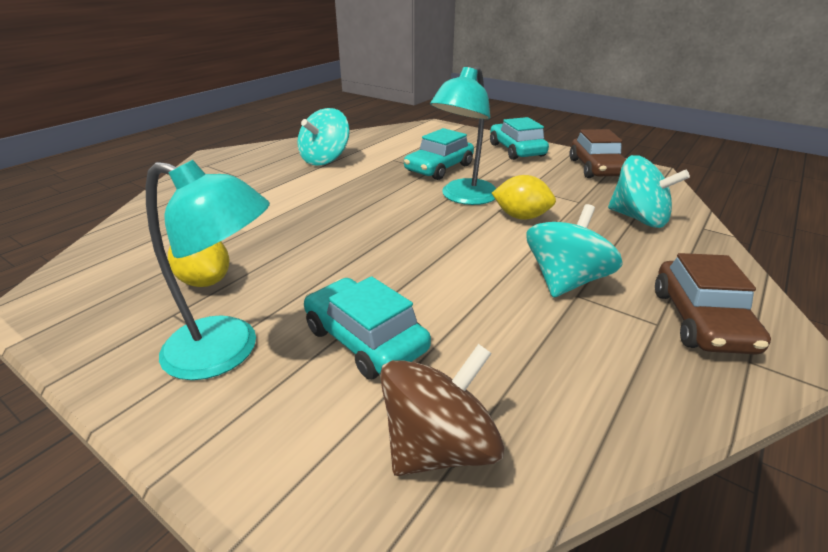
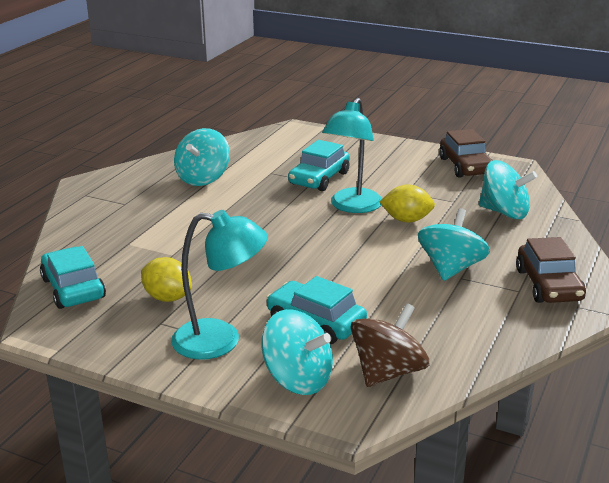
camera: 10 degrees left, 5 degrees down
(296, 438) = (298, 379): none -> turquoise spinning top
(516, 150) = (387, 152): turquoise car -> turquoise car (73, 288)

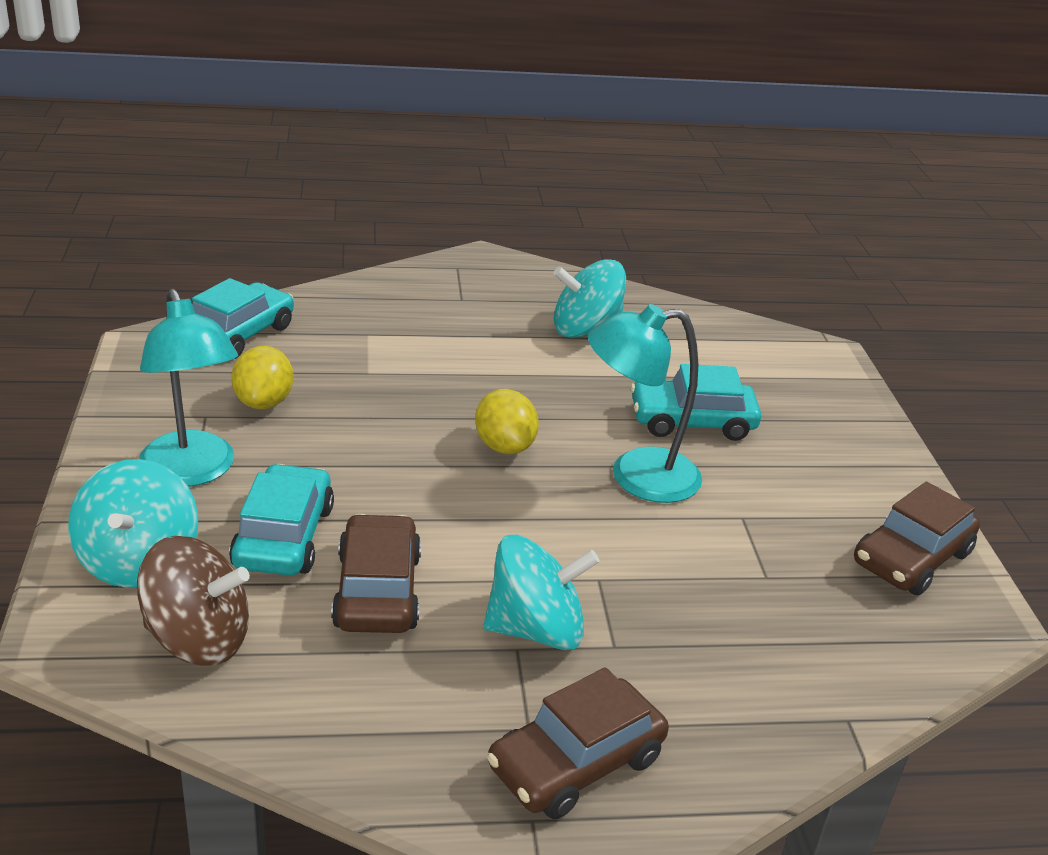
camera: 55 degrees right, 5 degrees up
(388, 304) = (377, 590): none -> brown car
(406, 220) = (648, 541): yellow lemon -> yellow lemon (504, 446)
(504, 212) = (788, 647): turquoise spinning top -> none

